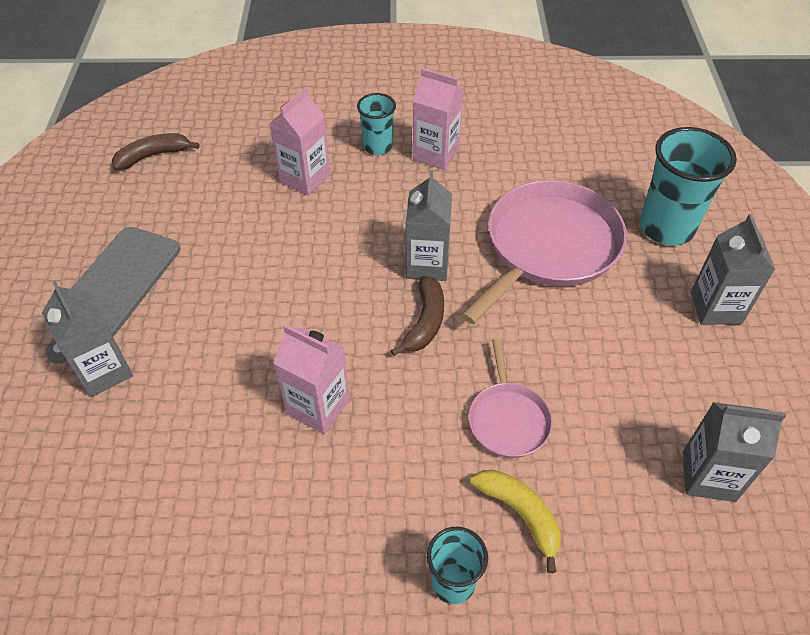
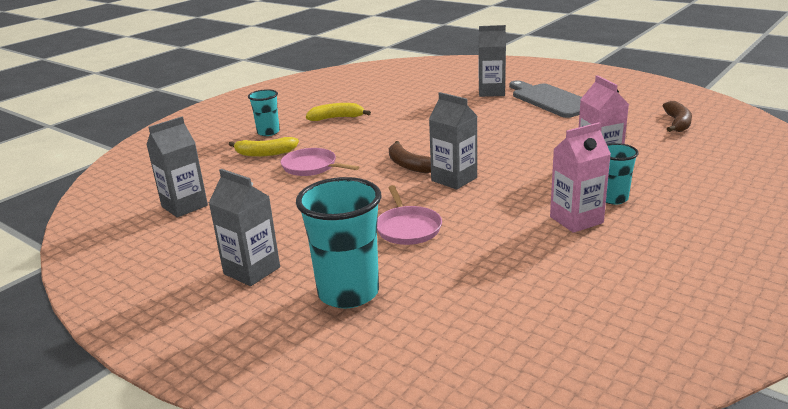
camera: 130 degrees right, 25 degrees down
(318, 407) = (398, 127): pink carton -> none
(331, 520) = (337, 118): none -> yellow banana
(548, 247) = (407, 228): pink pan -> pink pan, size x0.51

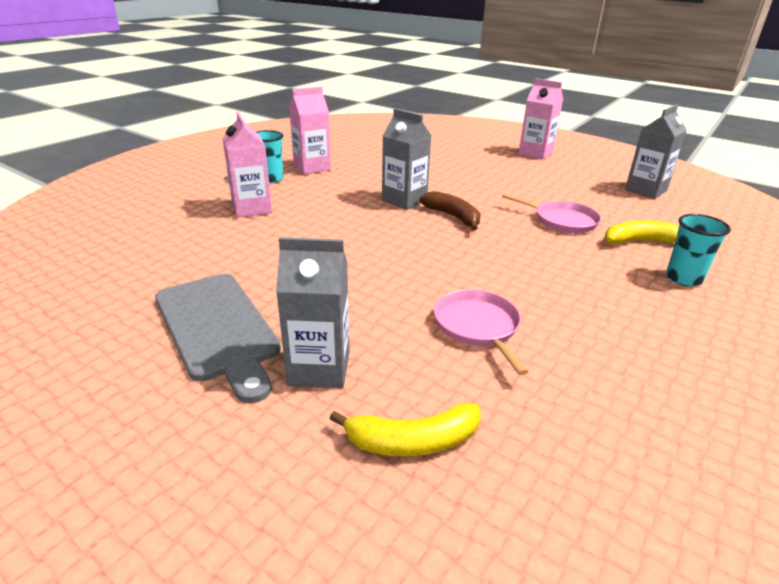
camera: 175 degrees right, 5 degrees up
(252, 270) = (535, 153): grey carton -> pink carton
(337, 118) = (601, 305): yellow banana -> yellow banana (412, 441)
(348, 293) = (466, 143): turquoise cup -> none
(407, 228) = (440, 168): pink pan -> pink pan (478, 326)
(677, 123) = (90, 256): brown banana -> none

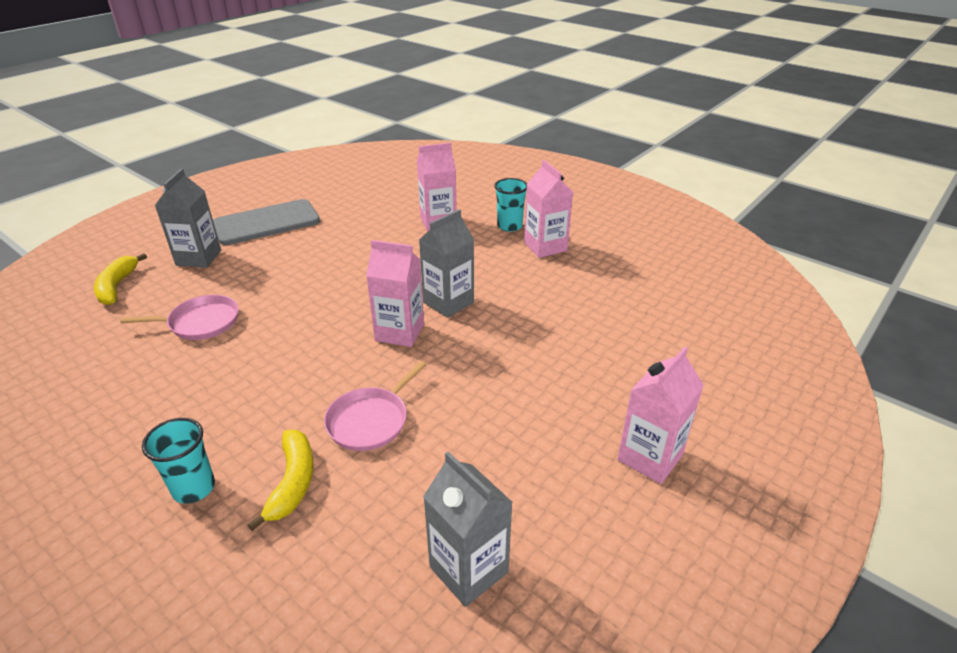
camera: 95 degrees right, 5 degrees up
(453, 217) = (399, 332): brown banana -> pink carton

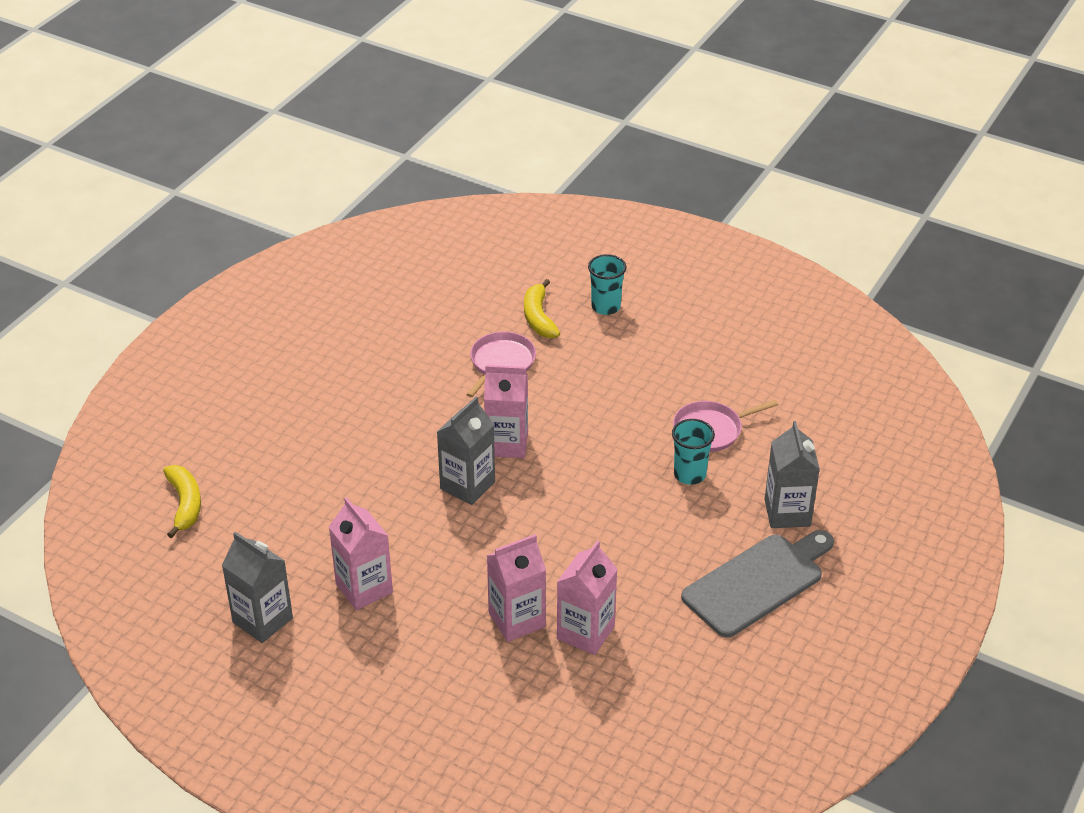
camera: 170 degrees right, 5 degrees up
(117, 286) = (839, 461): yellow banana -> yellow banana (185, 504)
(468, 569) = (404, 289): grey carton -> grey carton (262, 620)
(509, 226) = (415, 624): turquoise cup -> turquoise cup (689, 474)
(650, 457) = (278, 363): pink carton -> pink carton (585, 632)

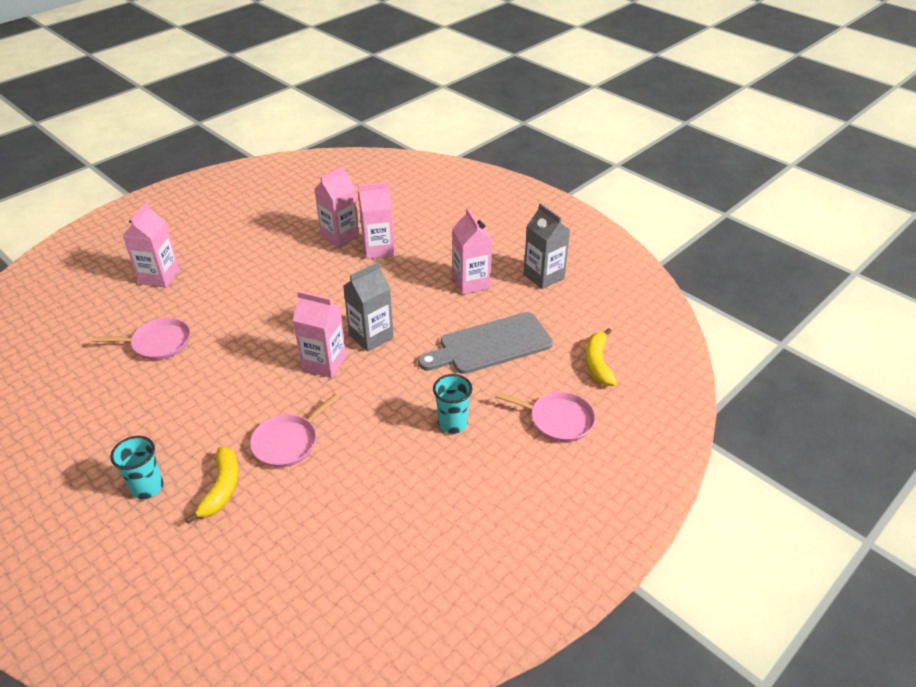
camera: 165 degrees left, 0 degrees up
(229, 433) = (558, 419): none -> pink pan
(689, 474) = (202, 313): turquoise cup -> turquoise cup (452, 424)
(757, 582) = (216, 243): grey cutting board -> grey cutting board (490, 345)
(787, 513) = (159, 277): grey carton -> pink carton

